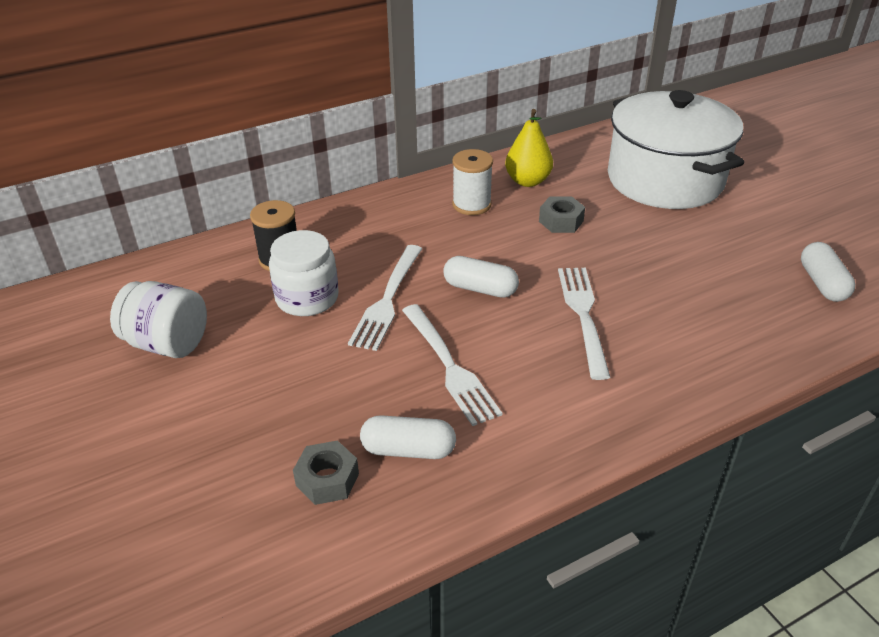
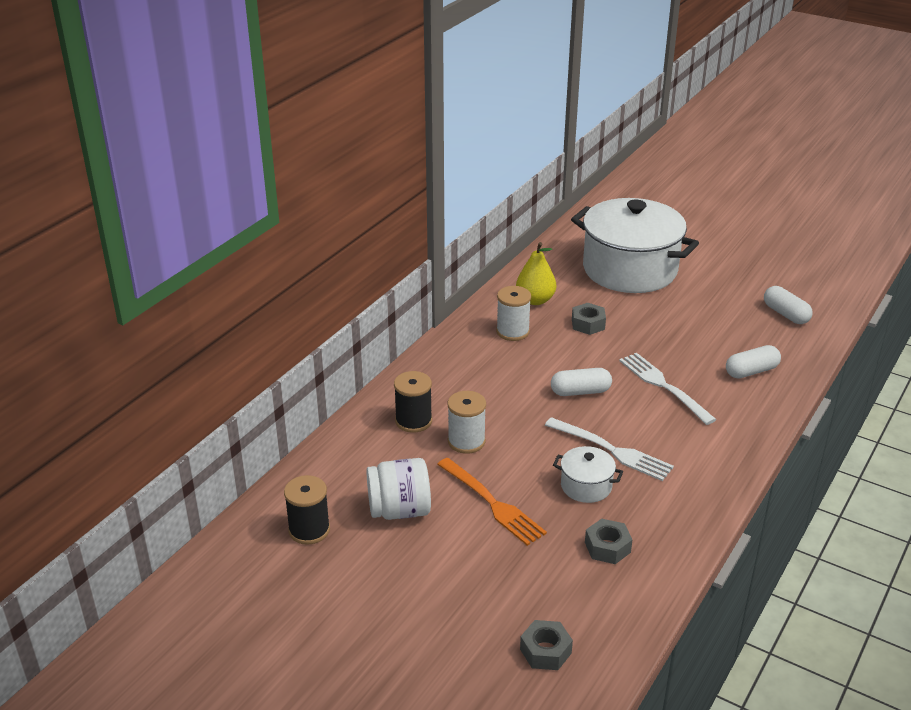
camera: 30 degrees left, 5 degrees down
(69, 329) = (309, 530): none -> black spool
(126, 576) = (545, 651): none -> grey nut
(261, 374) = (492, 503): none -> orange fork
(307, 298) = (466, 441): white jar -> white spool
(378, 396) = (586, 486): none -> white pot
(387, 300) = (525, 422): white fork -> none
(408, 450) = (638, 510): white capsule -> white capsule (751, 371)

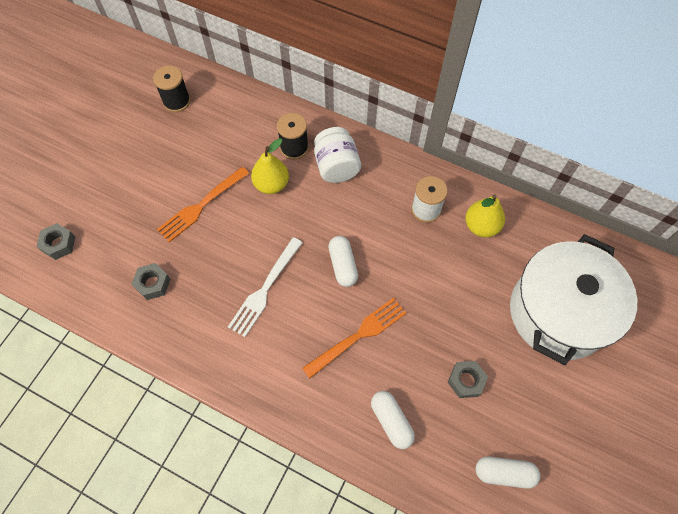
camera: 85 degrees right, 30 degrees up
(399, 510) = (195, 149): white jar -> white jar (336, 166)
(466, 441) = (271, 184): white spool -> yellow pear
(586, 486) = (221, 269): white pot -> none
(588, 324) = (449, 272): grey nut -> grey nut (466, 381)
(664, 386) = (358, 336): white fork -> orange fork
(785, 314) = (504, 473): white capsule -> white capsule turned 45 degrees clockwise

